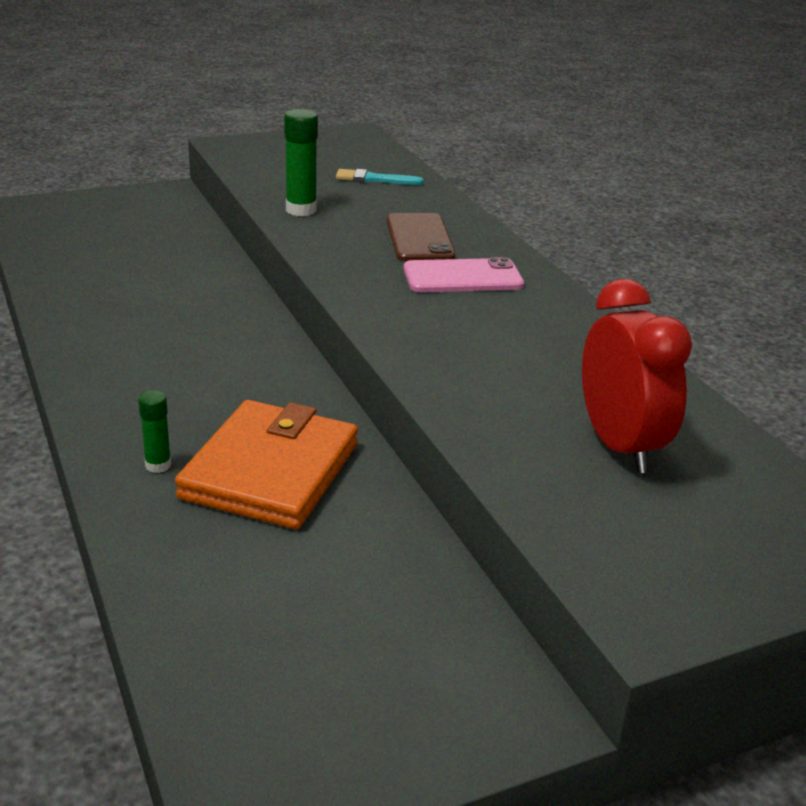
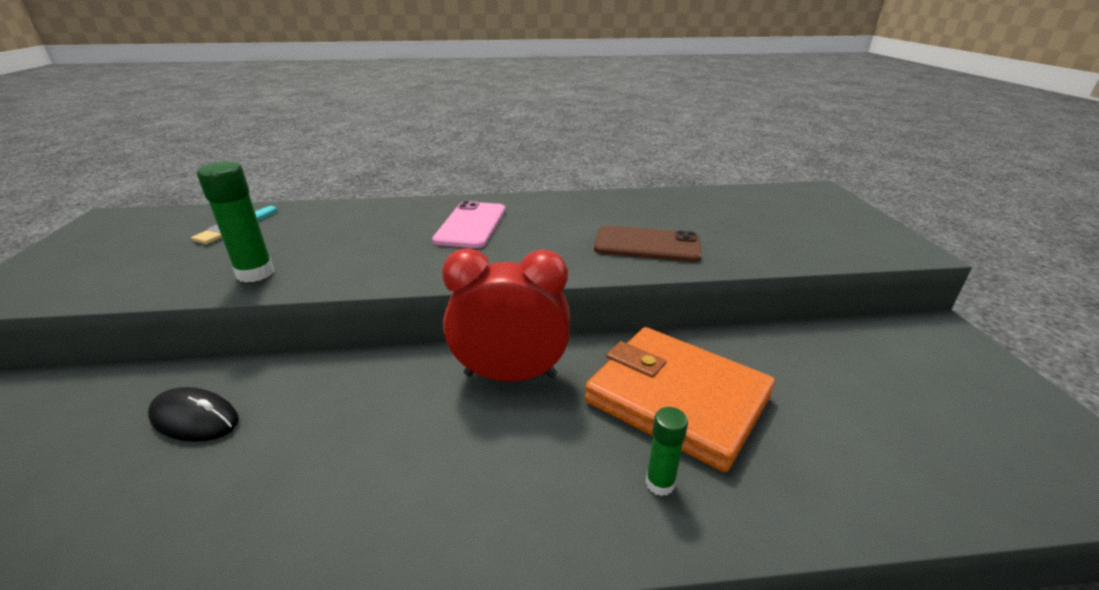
camera: 70 degrees left, 0 degrees up
(172, 267) = (195, 419): none -> black mouse
(419, 238) = (385, 229): brown phone -> brown phone (647, 245)
(619, 446) = (726, 221): red clock -> red clock (510, 375)

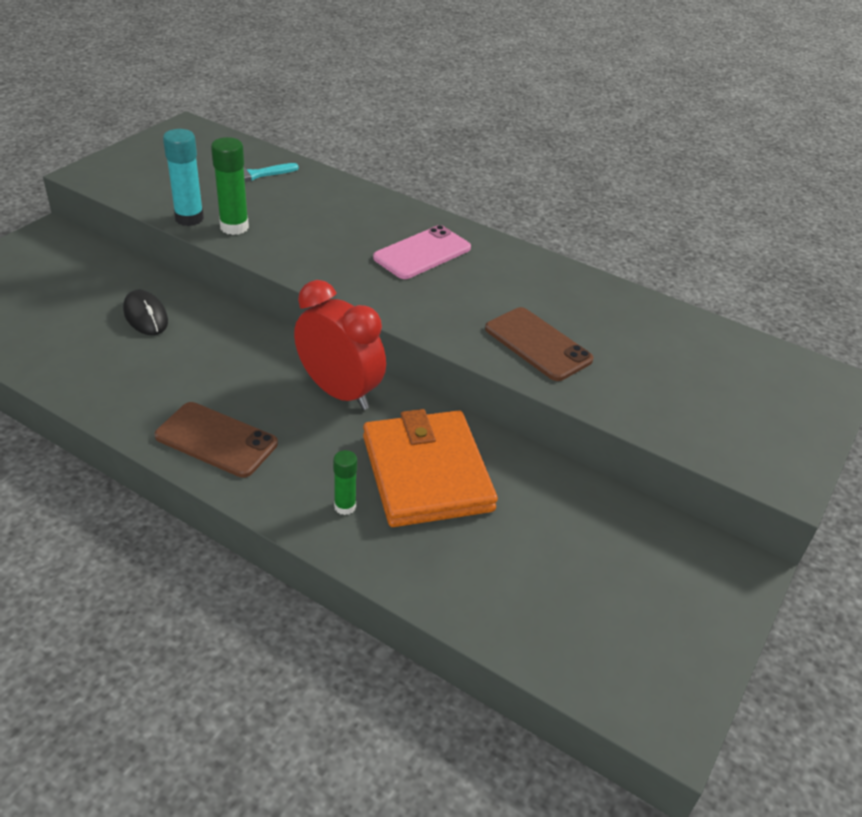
camera: 35 degrees right, 10 degrees up
(187, 286) = (189, 218): none -> turquoise glue stick
(437, 508) = (216, 440): none -> brown phone

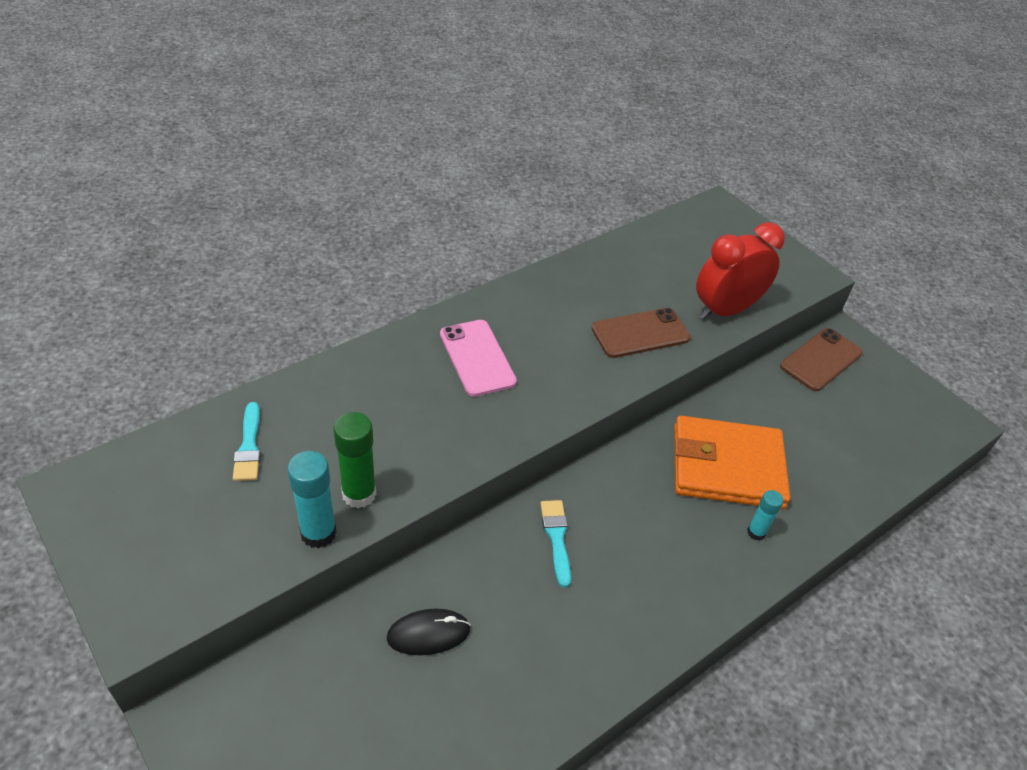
camera: 70 degrees left, 5 degrees up
(216, 440) = (654, 608): brown phone -> brown phone (821, 360)
(270, 366) = (556, 538): none -> turquoise brush
(339, 392) = (610, 494): red clock -> red clock (725, 310)
(345, 506) = (756, 532): green glue stick -> turquoise glue stick

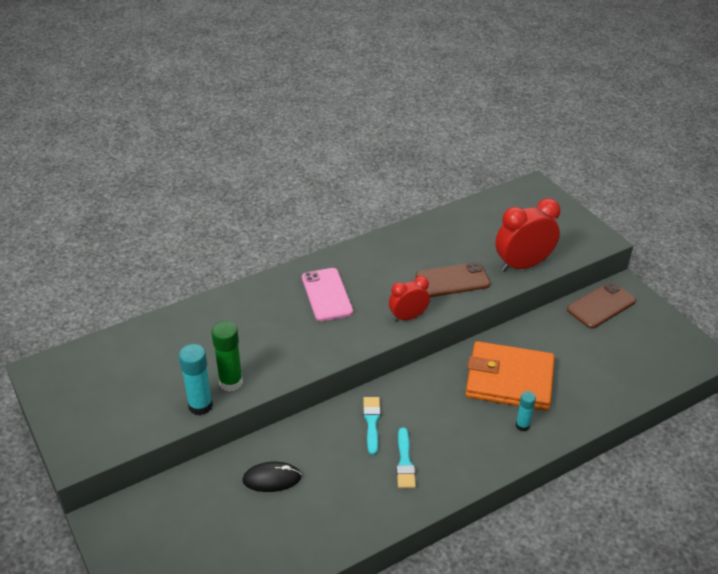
camera: 10 degrees right, 5 degrees down
(249, 446) = (159, 349): turquoise brush -> turquoise brush (405, 462)
(591, 387) = (408, 317): none -> red clock

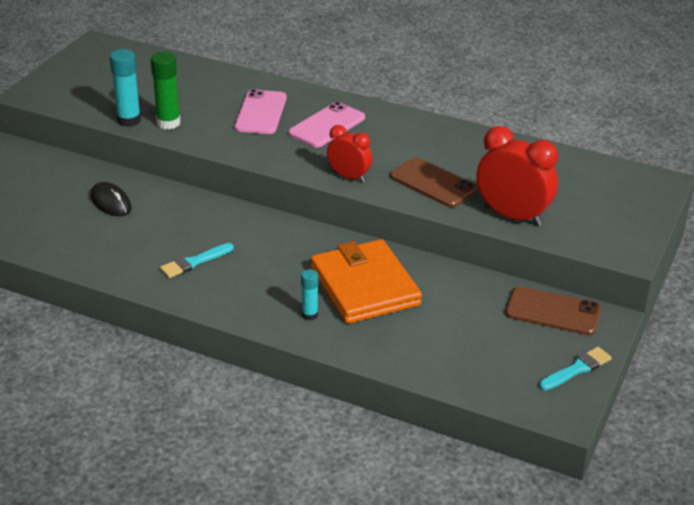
camera: 55 degrees right, 5 degrees down
(271, 321) = (261, 113): none -> pink phone
(372, 422) = (224, 227): turquoise brush -> turquoise brush (577, 369)

